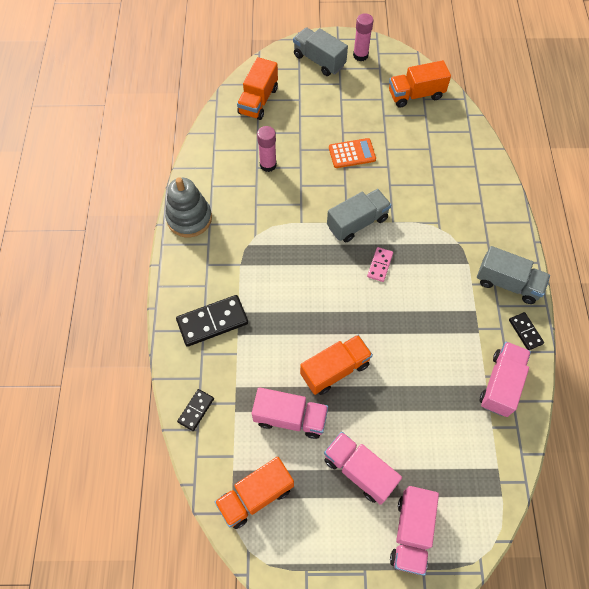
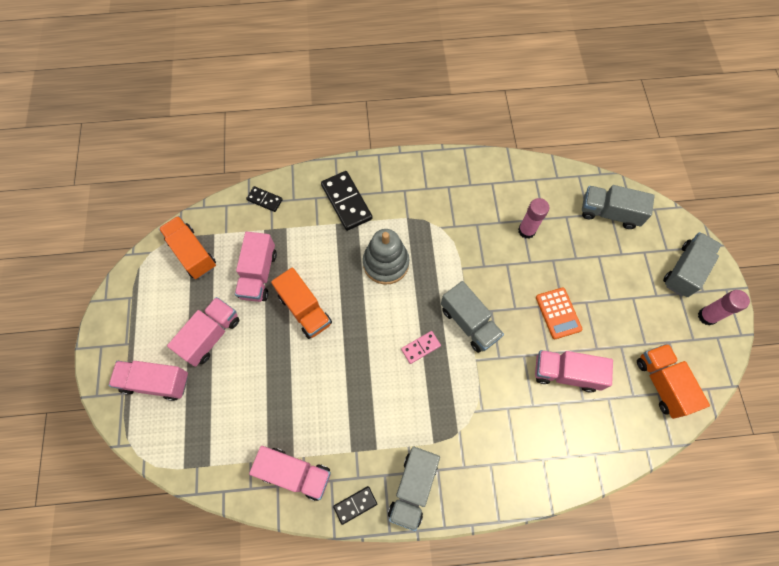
camera: 85 degrees right, 5 degrees up
(189, 218) = (452, 169): grey stacking toy -> grey stacking toy (386, 263)
(258, 101) = (609, 213): orange truck -> grey truck
(380, 265) = (420, 347): pink domino -> pink domino turned 45 degrees counterclockwise
(406, 157) = (566, 373): none -> pink truck

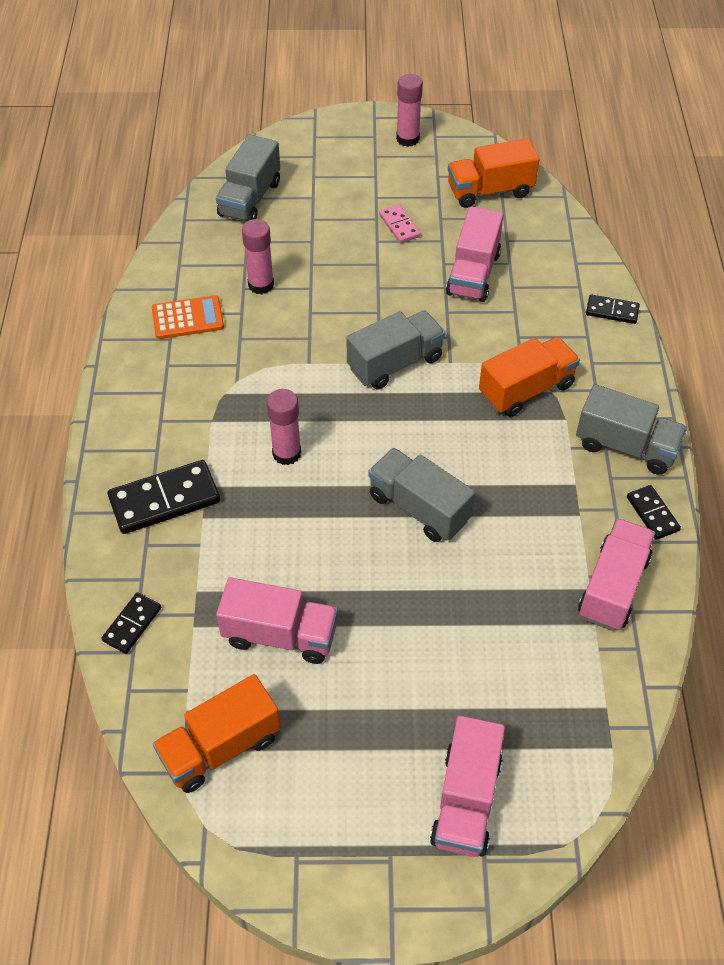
camera: 85 degrees left, 15 degrees down
(211, 335) = (386, 711): pink truck -> none
(304, 310) = (353, 567): orange truck -> orange truck (526, 390)
(386, 263) = (286, 453): grey stacking toy -> pink glue stick
(420, 347) = (428, 421): pink domino -> pink domino (399, 225)
(546, 482) = (612, 311): none -> black domino
(558, 313) = (390, 269): orange calculator -> orange calculator (188, 318)
(685, 270) = (344, 146): grey truck -> grey truck (419, 508)

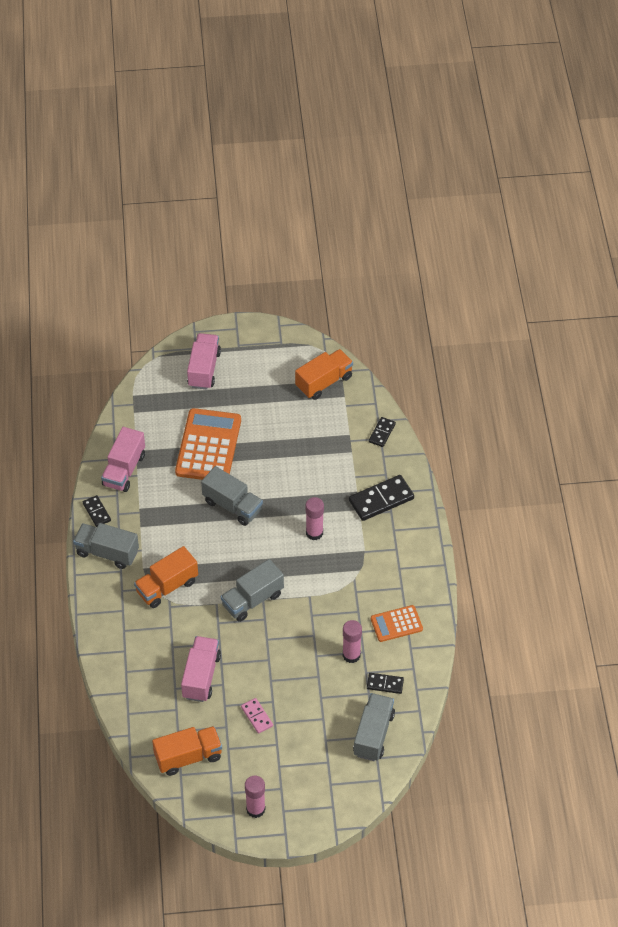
camera: 175 degrees right, 0 degrees up
(280, 635) = (303, 433): pink truck -> none
(459, 622) = (208, 446): none -> orange calculator
(612, 311) = (105, 652): black domino -> black domino (385, 684)

